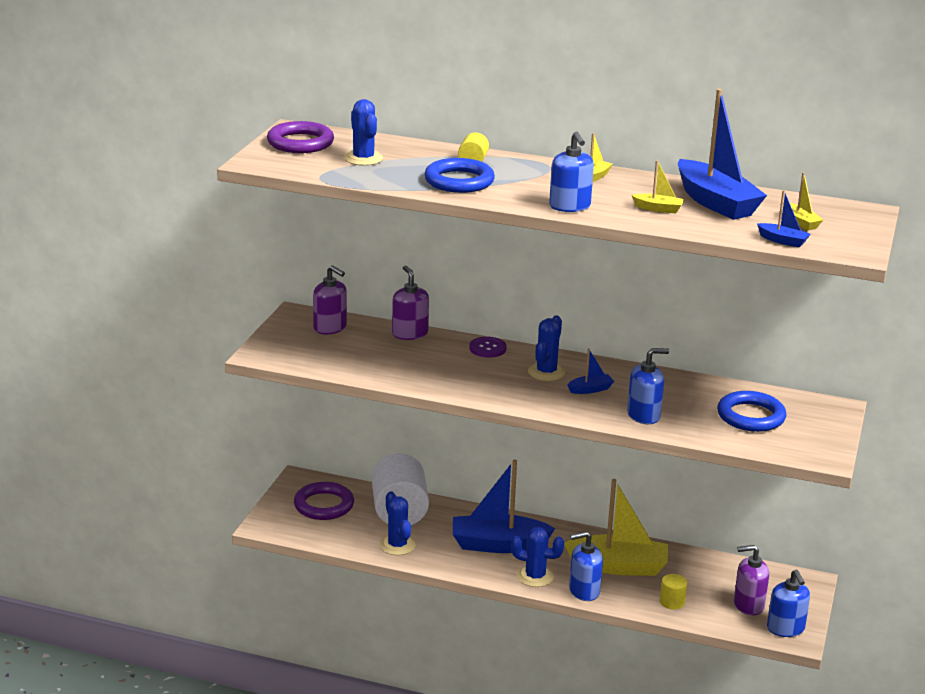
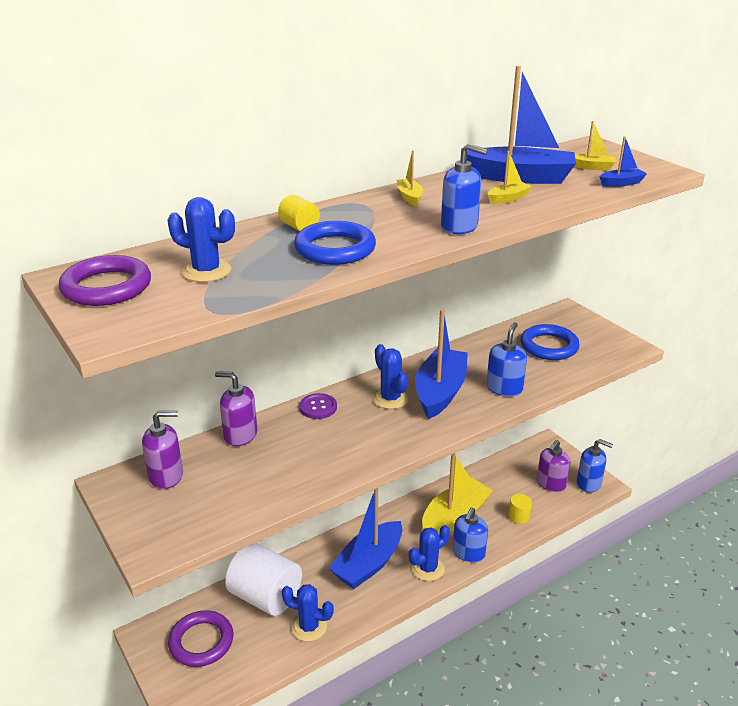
camera: 50 degrees left, 5 degrees up
(590, 389) = (440, 392): blue boat -> blue boat, size x2.27

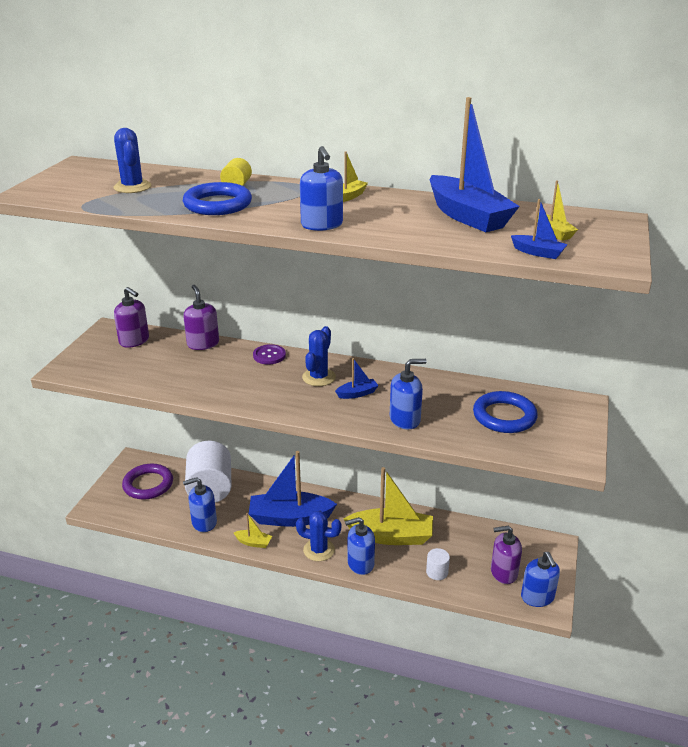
camera: 50 degrees right, 0 degrees up
(106, 287) = (79, 175): purple ring -> none
(309, 627) = (204, 522): blue cactus -> blue soap dispenser
(440, 392) = (357, 393): blue boat -> blue boat, size x0.44
(508, 198) = (410, 224): yellow boat -> yellow boat (253, 542)
(518, 516) = (437, 572): yellow cylinder -> white cylinder

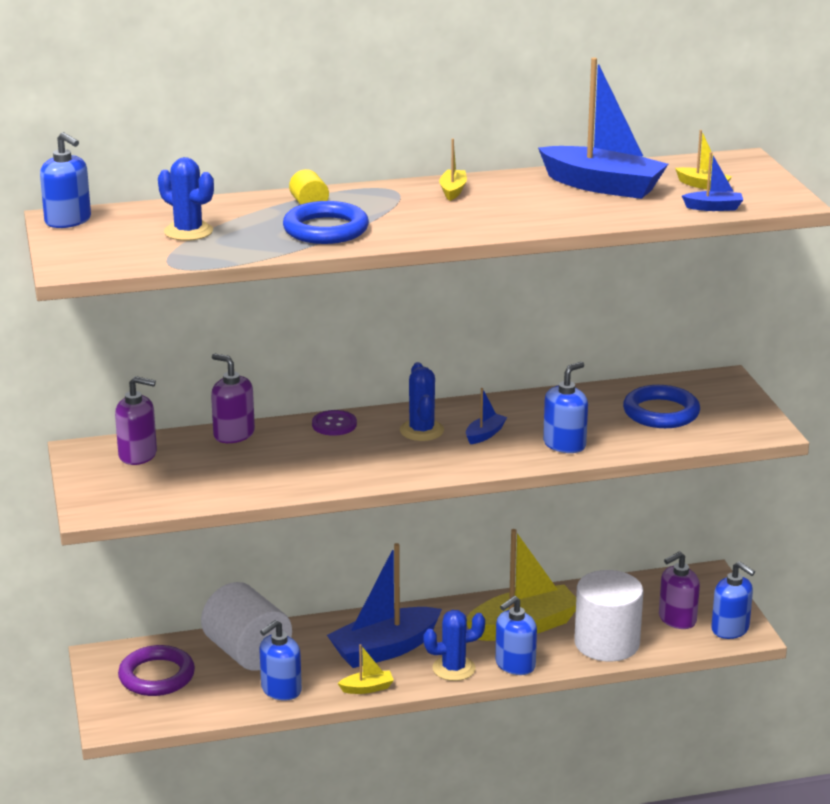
camera: 30 degrees left, 5 degrees down
(322, 225) = (474, 226): blue soap dispenser -> blue soap dispenser (68, 221)
(437, 572) = (607, 643): white cylinder -> white cylinder, size x2.28

